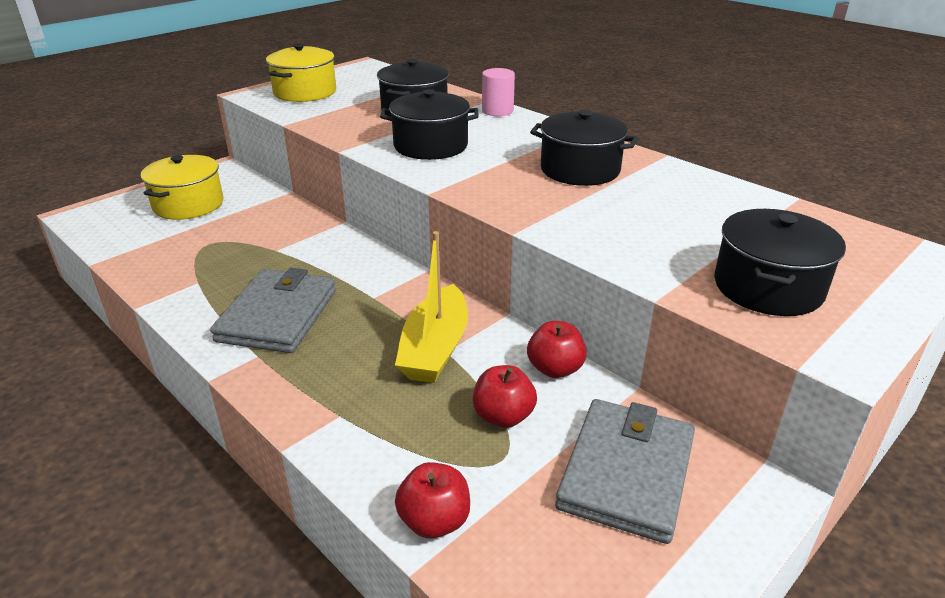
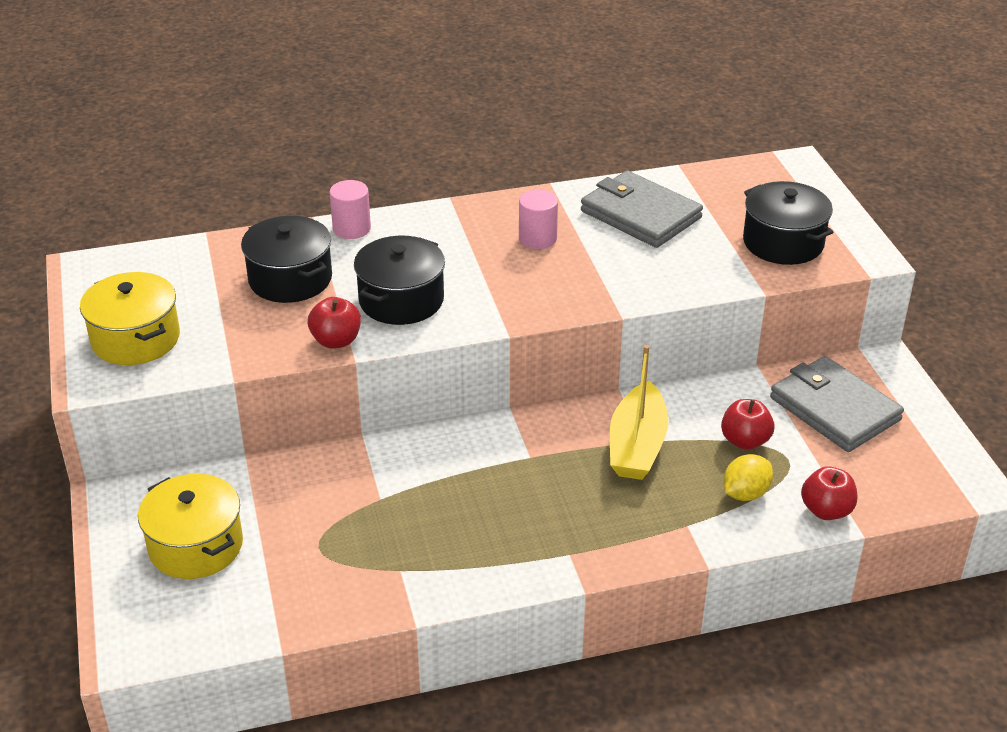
camera: 60 degrees left, 5 degrees up
(278, 315) = (512, 526): grey wallet -> grey wallet (640, 214)
(417, 442) = (745, 493): none -> yellow lemon
(435, 348) = (637, 445): yellow boat -> yellow boat turned 60 degrees clockwise
(555, 369) = (709, 394): red apple -> red apple (336, 341)
(580, 170) = (537, 238): black pot -> pink cylinder

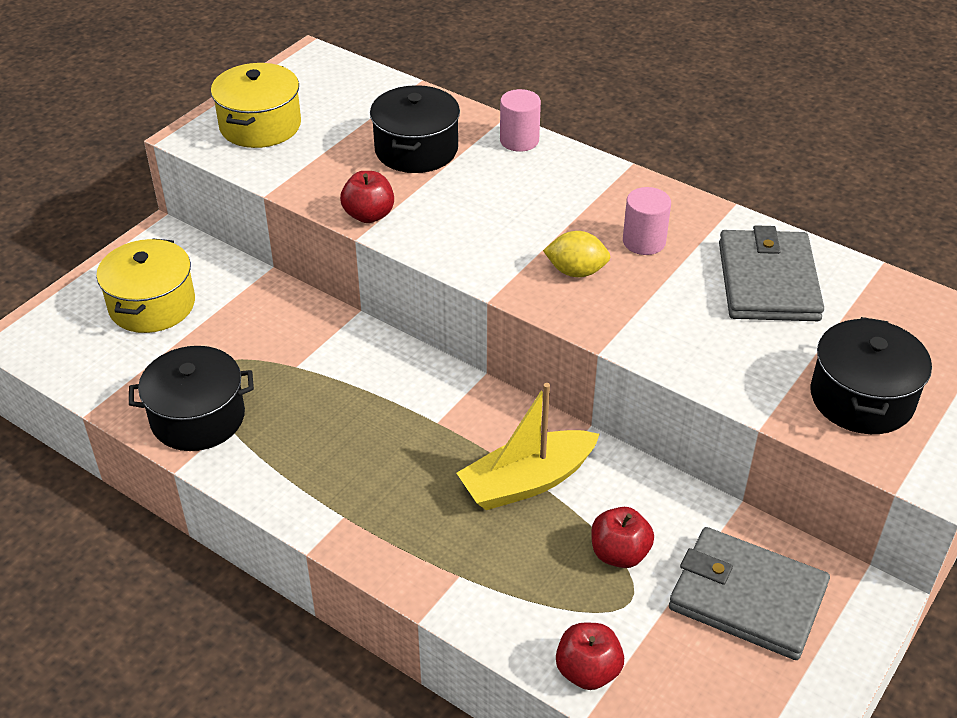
camera: 50 degrees right, 5 degrees up
(401, 300) = (461, 217): black pot -> black pot (198, 417)
(745, 493) = (546, 595): yellow lemon -> yellow lemon (576, 271)
(834, 409) = (747, 597): grey wallet -> grey wallet turned 75 degrees counterclockwise

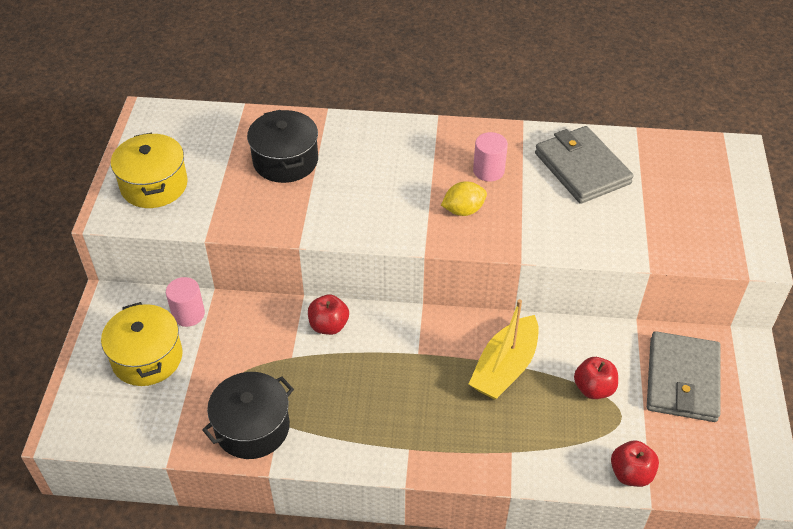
camera: 30 degrees left, 5 degrees up
(369, 215) = (293, 225): red apple -> red apple (329, 325)
(519, 140) = (351, 126): pink cylinder -> pink cylinder (188, 314)
(747, 597) = (682, 380): grey wallet -> grey wallet turned 75 degrees counterclockwise
(861, 398) = (689, 225): black pot -> none

